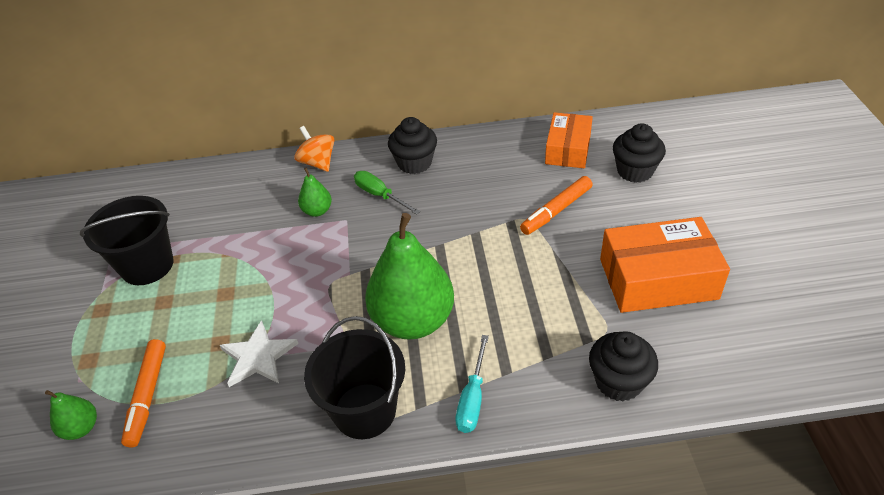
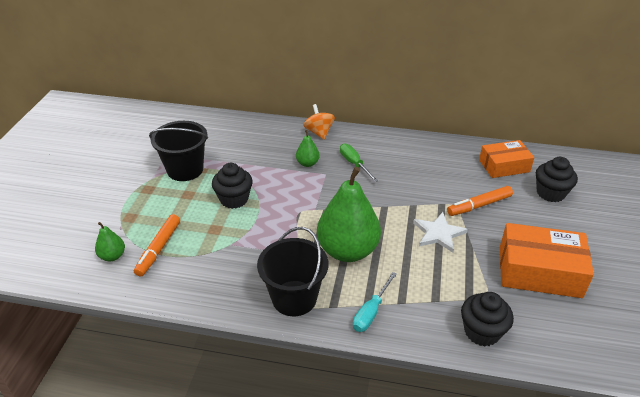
camera: 15 degrees right, 5 degrees down
(258, 356) = (236, 244): white star -> white star (438, 233)
(414, 163) = (386, 148): black cupcake -> black cupcake (234, 199)
(568, 149) = (504, 166): orange box -> orange box turned 45 degrees clockwise

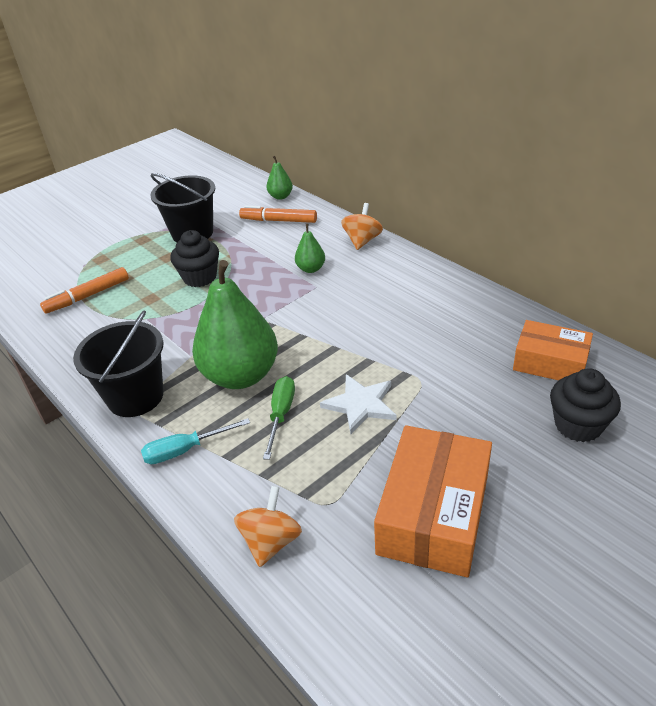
camera: 40 degrees right, 0 degrees up
(112, 256) = (49, 287): green pear -> green pear (280, 196)
(354, 164) = (360, 288): green screwdriver -> green screwdriver (281, 414)
(479, 205) = (453, 396): orange marker -> orange marker (278, 220)
(482, 332) = (271, 541): black cupcake -> orange spinning top
(539, 271) = (433, 514): orange box -> orange box turned 60 degrees clockwise

